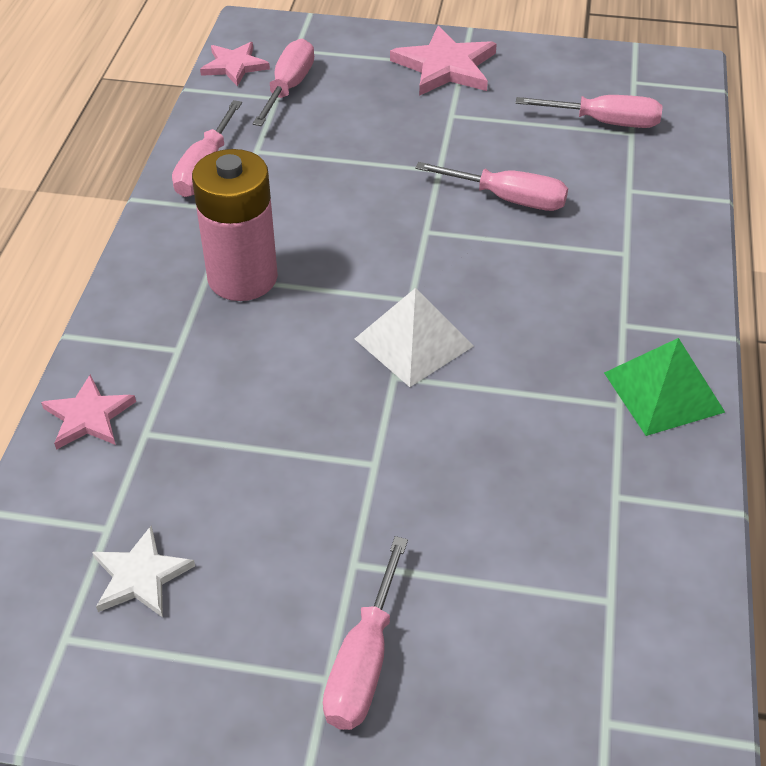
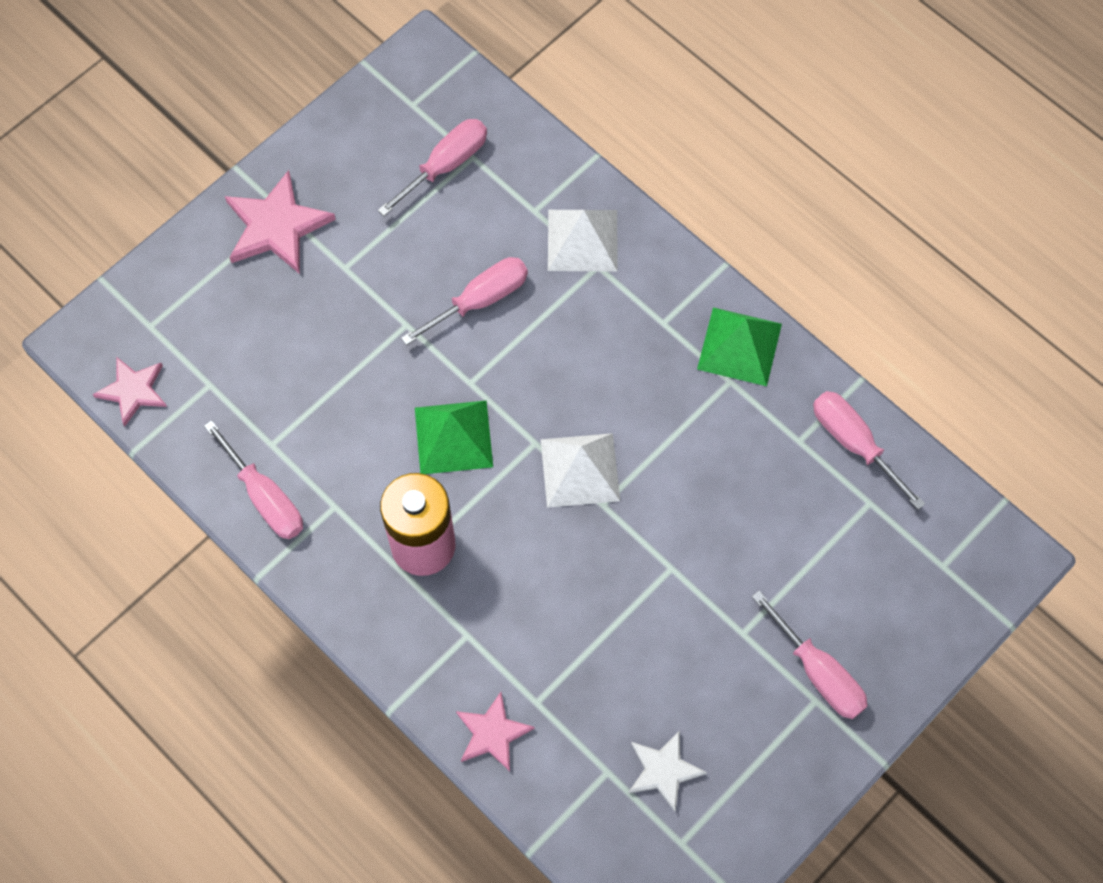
camera: 55 degrees left, 20 degrees up
(289, 87) = (203, 366): pink screwdriver -> pink screwdriver (853, 443)
(364, 246) = (453, 437): none -> green pyramid
(638, 231) = (582, 240): none -> white pyramid

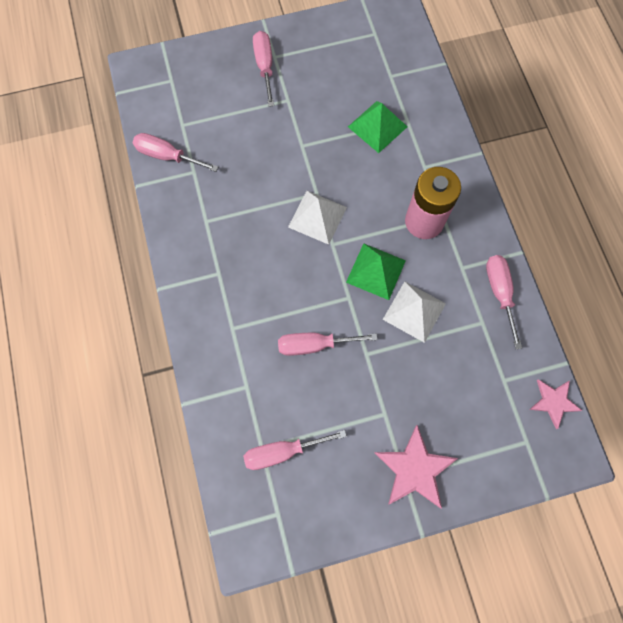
camera: 150 degrees left, 5 degrees up
(492, 733) = (436, 117): pink star -> none
(582, 240) = (230, 350): white pyramid -> white pyramid (414, 311)
(663, 770) = (364, 63): white star -> none
(739, 346) = (187, 237): green pyramid -> green pyramid (377, 126)
(853, 443) = (167, 156): pink screwdriver -> pink screwdriver turned 120 degrees clockwise

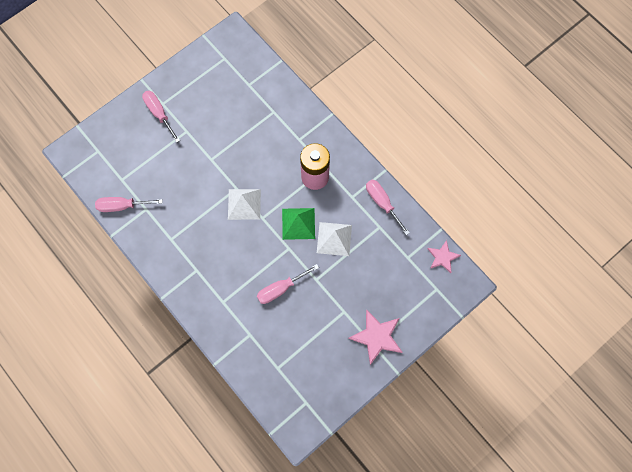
camera: 25 degrees left, 0 degrees up
(282, 452) = (291, 364): pink screwdriver -> none
(377, 126) = (256, 124): green pyramid -> none

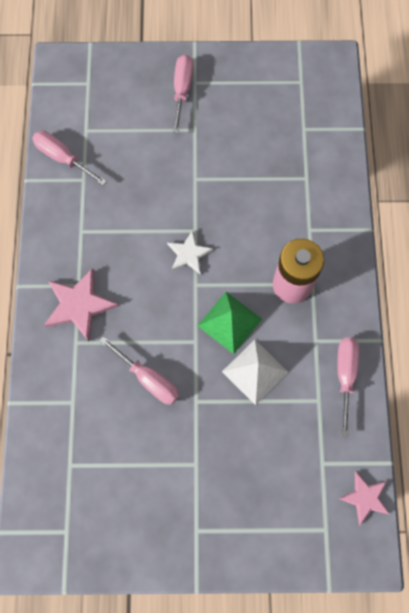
camera: 40 degrees right, 0 degrees up
(244, 204) = (189, 254): white pyramid -> white star
(280, 289) = (148, 379): pink screwdriver -> pink screwdriver turned 150 degrees counterclockwise
(377, 337) = (208, 525): pink star -> pink star (79, 305)

